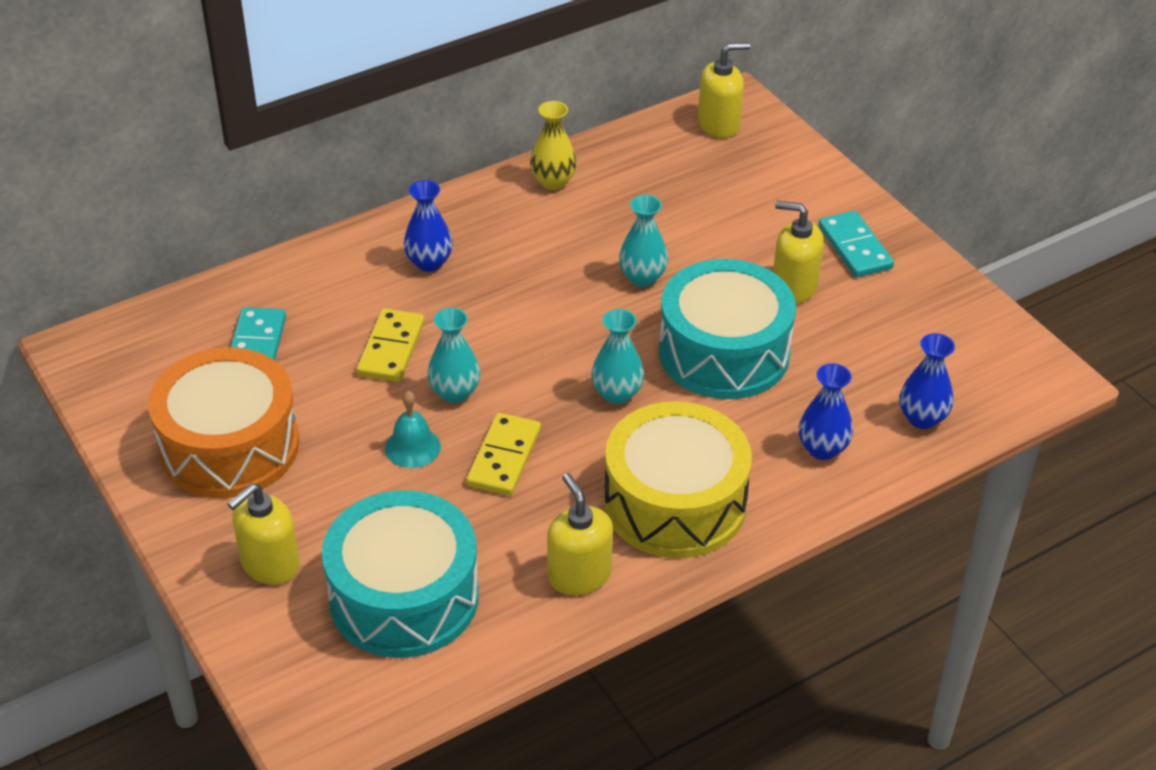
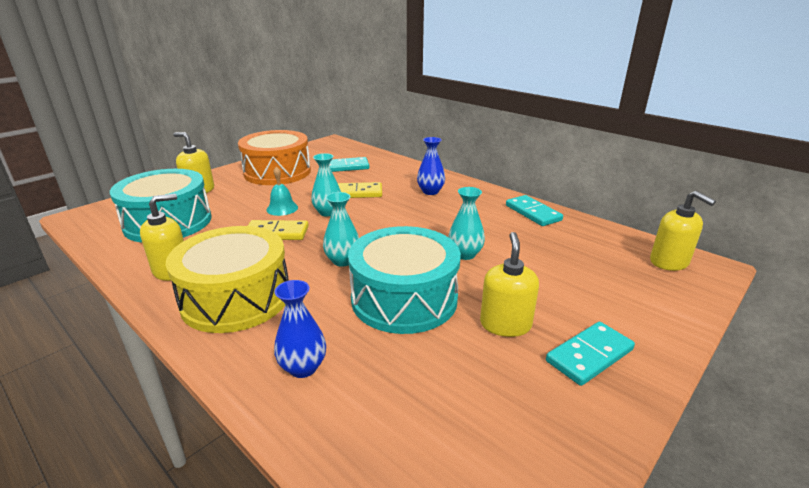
camera: 75 degrees right, 15 degrees down
(553, 181) = (533, 213): yellow vase -> turquoise domino
(922, 418) = (361, 439): blue vase -> none

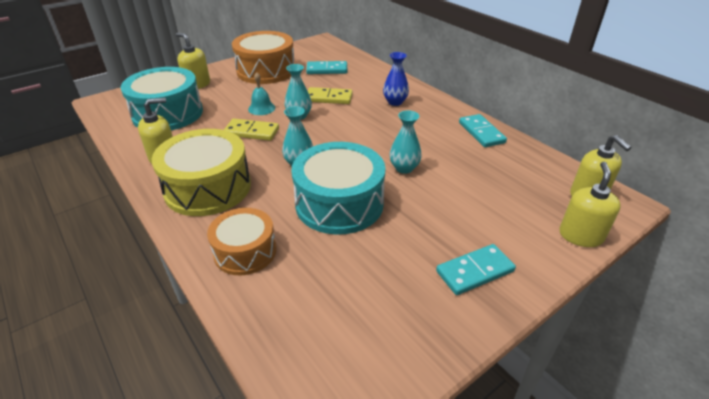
camera: 10 degrees right, 10 degrees up
(303, 367) = (245, 251): blue vase -> orange drum
(505, 324) = (415, 236): yellow soap dispenser -> yellow soap dispenser (580, 236)

